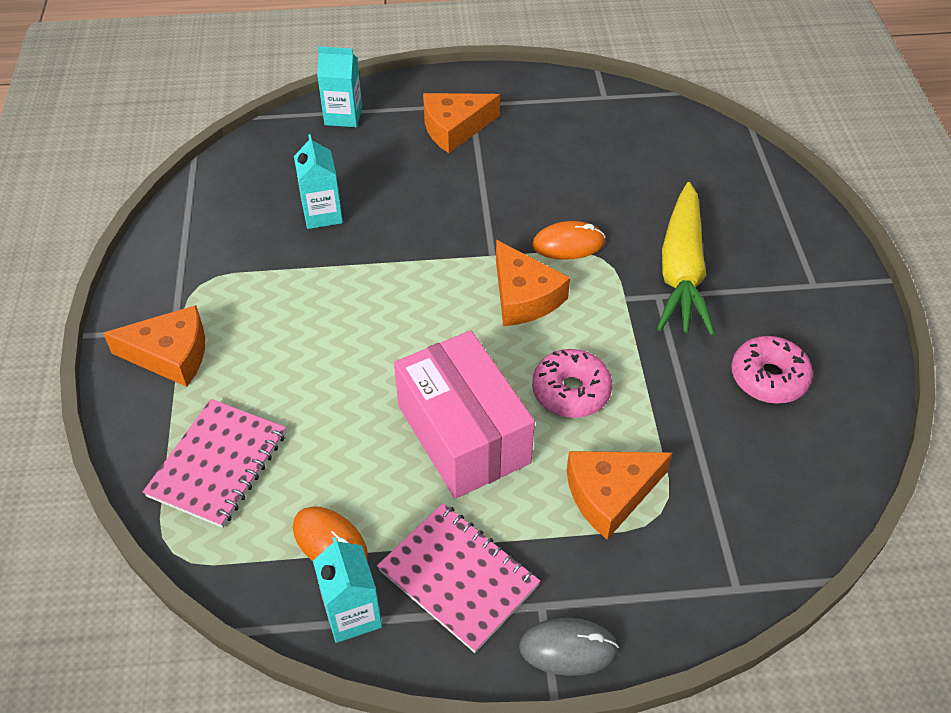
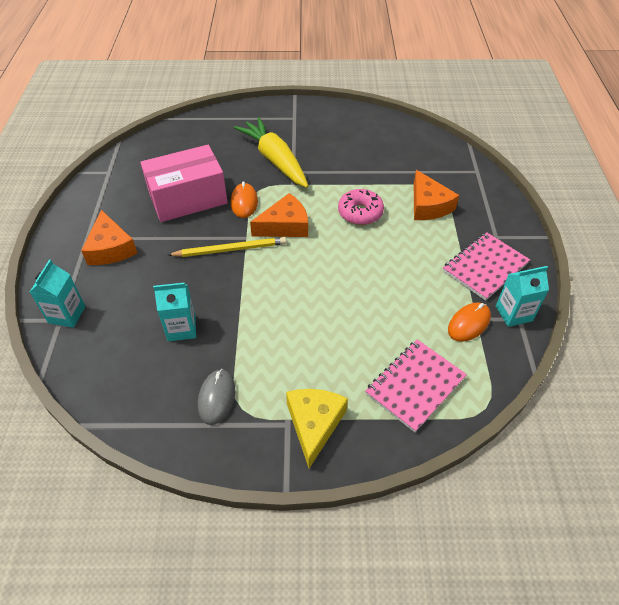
camera: 85 degrees left, 0 degrees up
(170, 355) = (314, 424): orange cheese -> yellow cheese
(218, 464) = (415, 386): pink notebook -> pink notebook turned 75 degrees counterclockwise
(463, 434) = (389, 260): pink box -> pink box (188, 198)
(465, 241) = (230, 249): none -> yellow pencil
(568, 648) = (518, 229): grey mouse -> grey mouse (217, 398)
(682, 270) = (275, 160): yellow carrot -> yellow carrot turned 135 degrees counterclockwise
(768, 378) = (355, 142): pink donut -> none

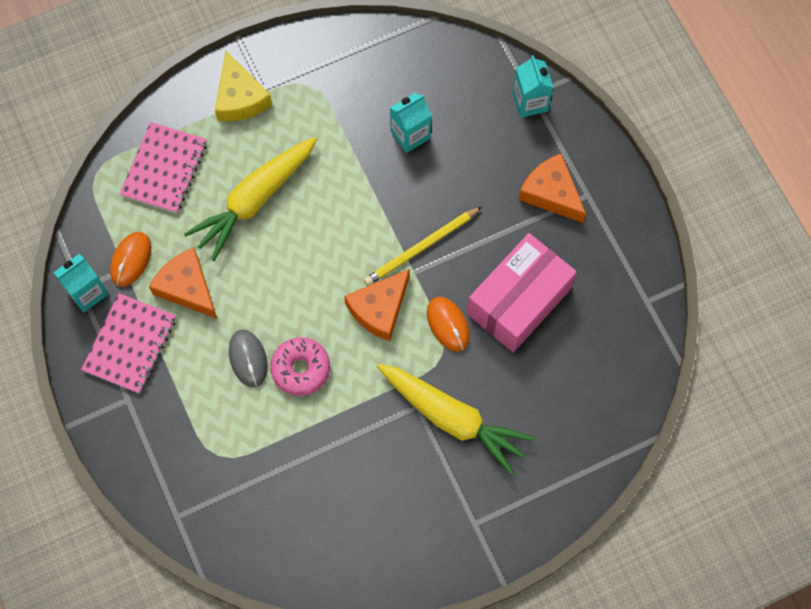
camera: 155 degrees right, 20 degrees up
(217, 398) = (335, 85): grey mouse -> grey mouse (248, 359)
(342, 329) = (255, 200): none -> yellow carrot
(428, 205) = (222, 419): orange cheese -> orange cheese (187, 288)

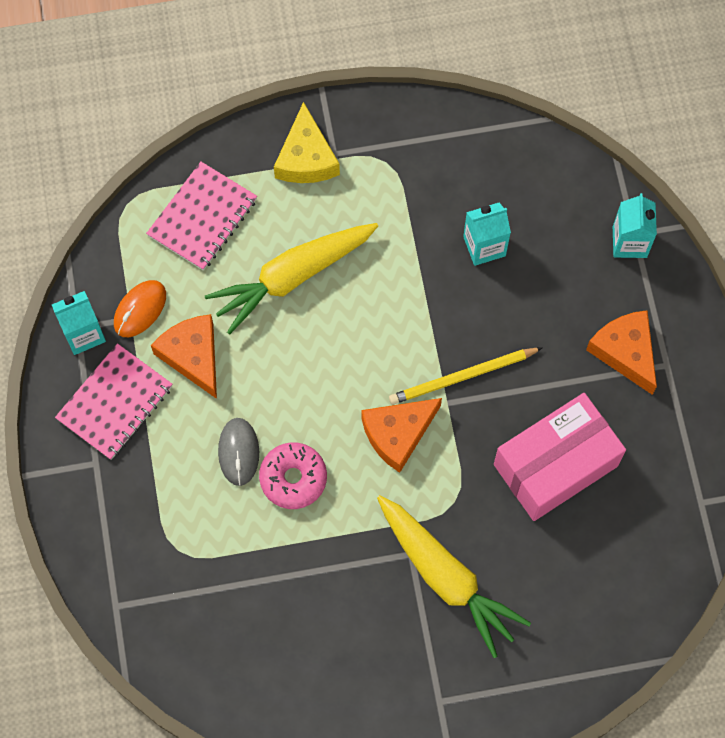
camera: 15 degrees right, 0 degrees up
(448, 324) = (469, 471): orange mouse -> none

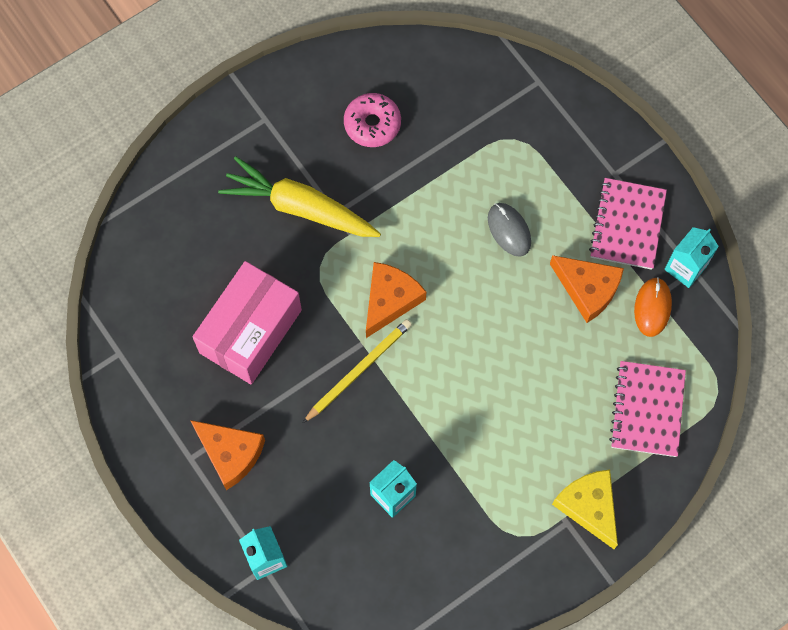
camera: 155 degrees right, 0 degrees up
(293, 277) = (542, 392): yellow carrot -> none
(293, 478) = (455, 229): pink donut -> pink donut (372, 124)

